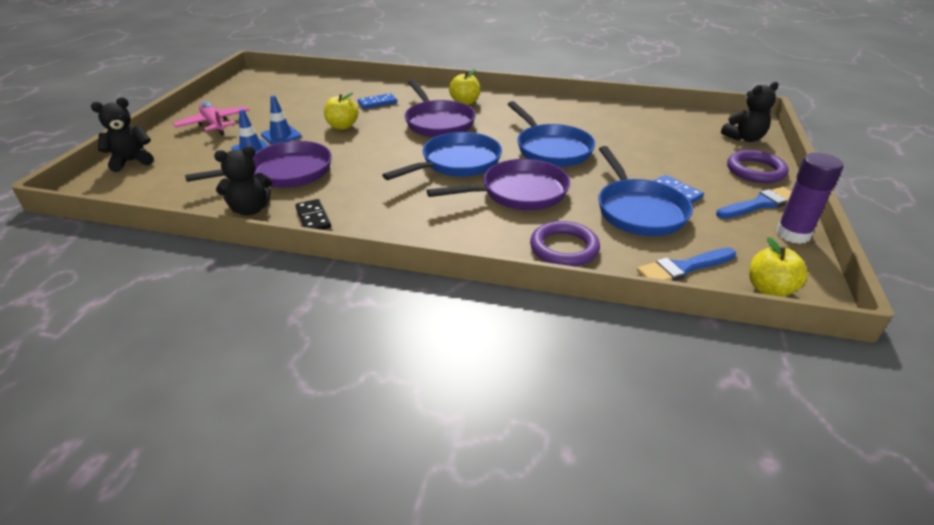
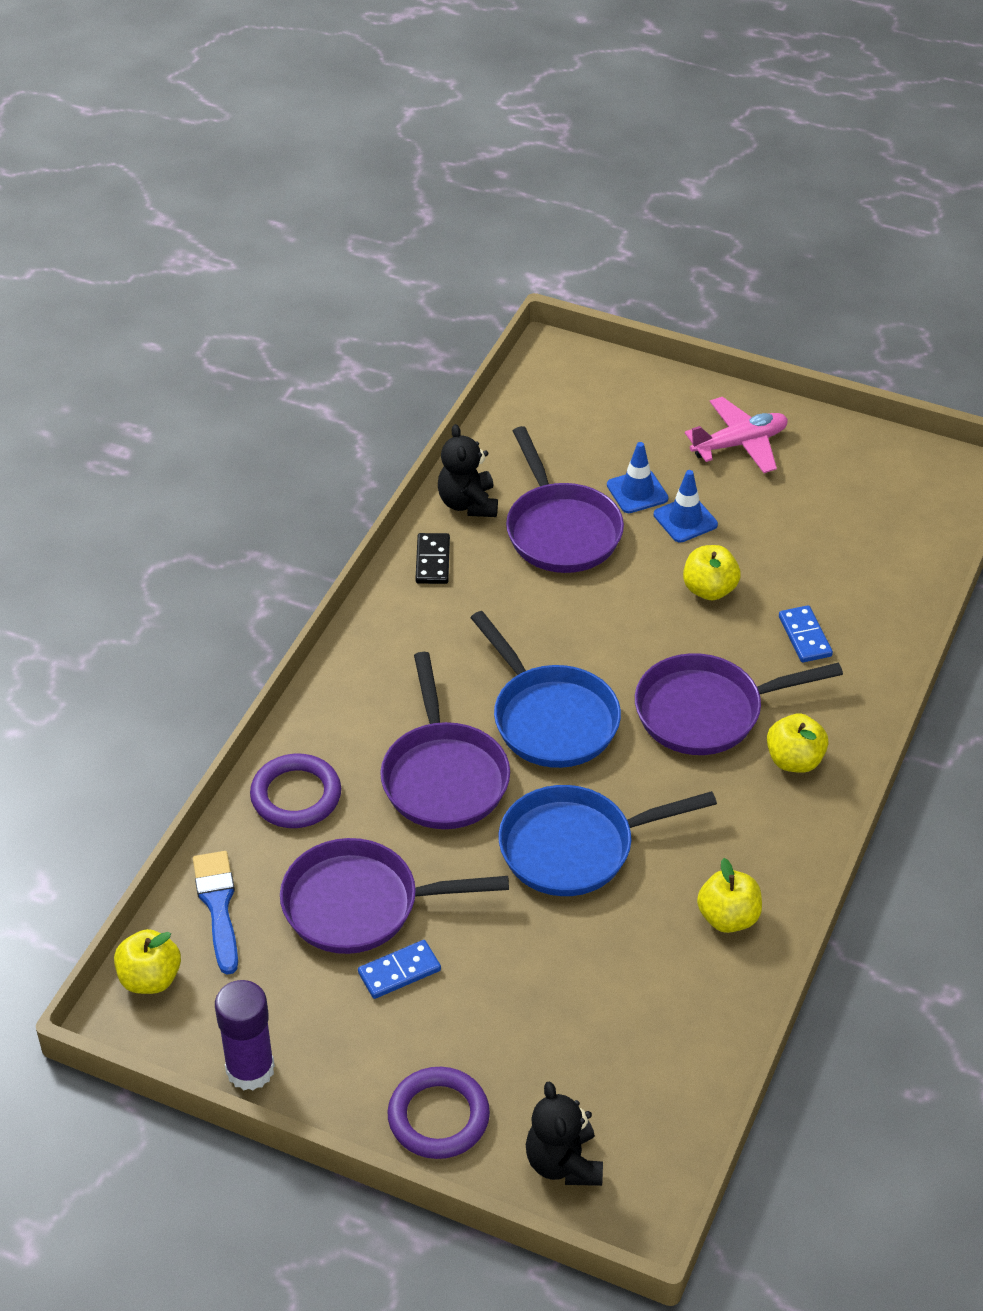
camera: 100 degrees right, 10 degrees up
(131, 161) = (626, 380): black teddy bear -> none
(313, 218) = (432, 561): black domino -> black domino turned 75 degrees counterclockwise
(572, 111) = (728, 917): none -> yellow apple
(638, 210) = (360, 904): blue pan -> purple pan
(760, 204) = (336, 1068): blue brush -> none

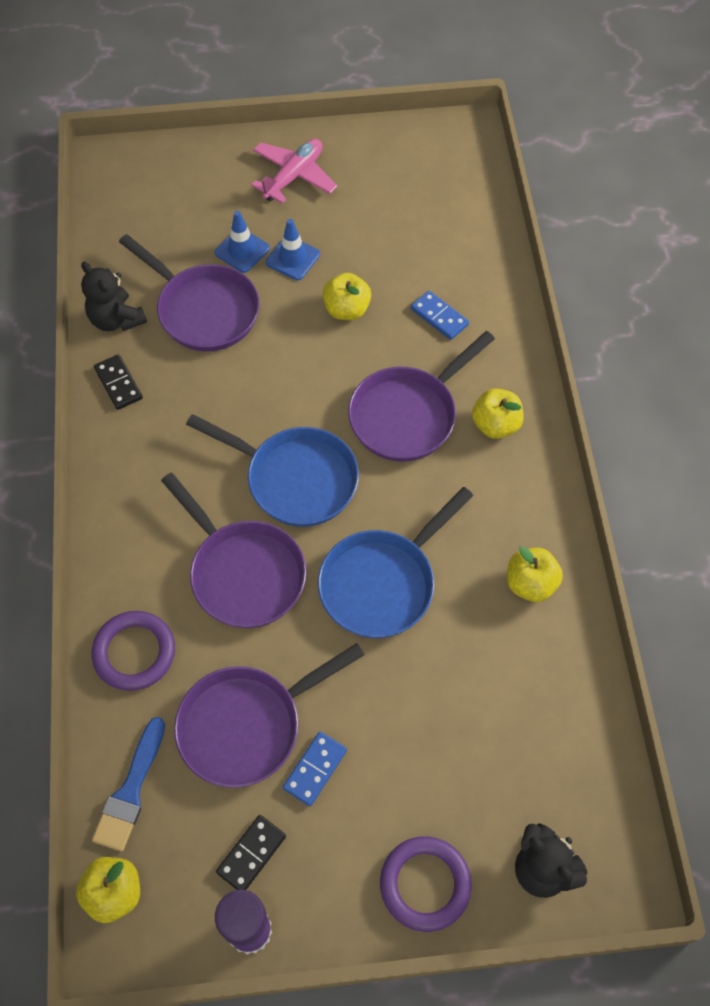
camera: 30 degrees left, 15 degrees up
(218, 905) = (130, 791): blue brush -> blue brush turned 120 degrees counterclockwise
(293, 1010) = (251, 854): none -> black domino

